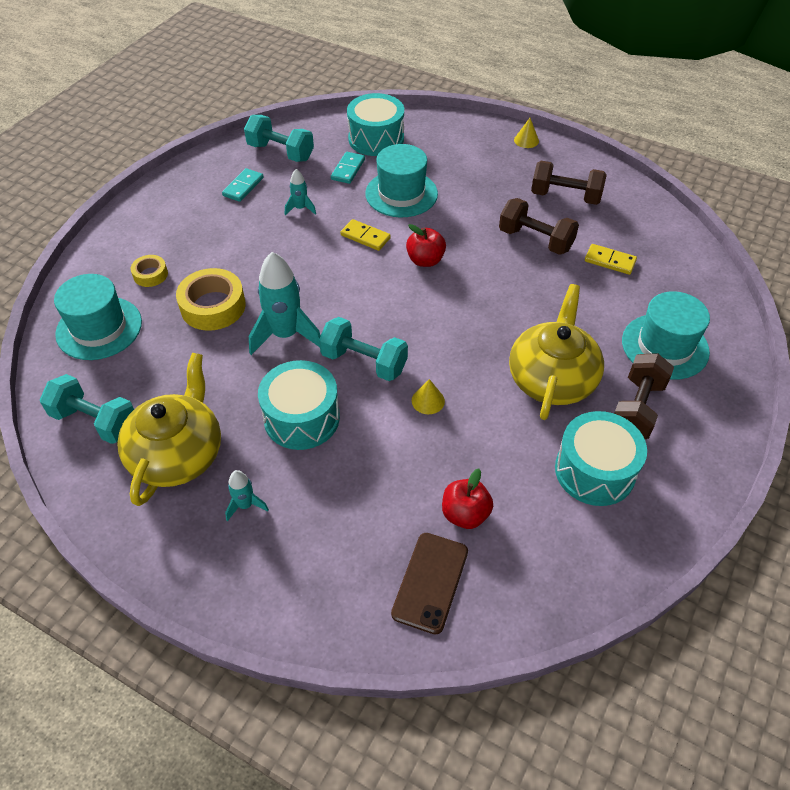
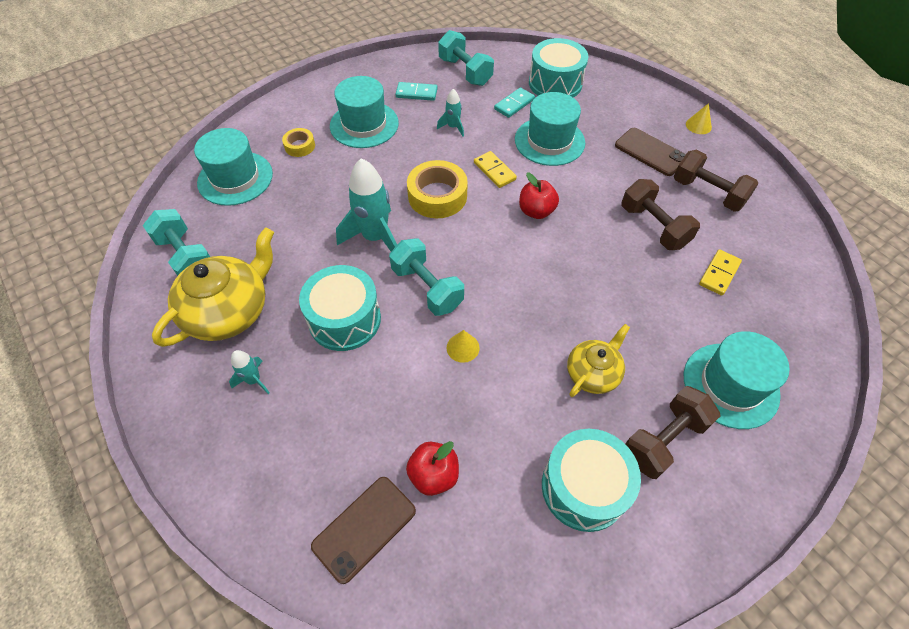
camera: 25 degrees right, 5 degrees up
(207, 233) = (364, 124): none -> turquoise hat
(213, 306) = (331, 190): yellow tape -> yellow tape (437, 196)
(243, 187) = (416, 93): turquoise domino -> turquoise domino turned 45 degrees clockwise
(497, 176) = (650, 152): none -> brown phone
(552, 378) = (593, 373): yellow teapot -> yellow teapot, size x0.58
(610, 261) = (719, 274): yellow domino -> yellow domino turned 75 degrees clockwise

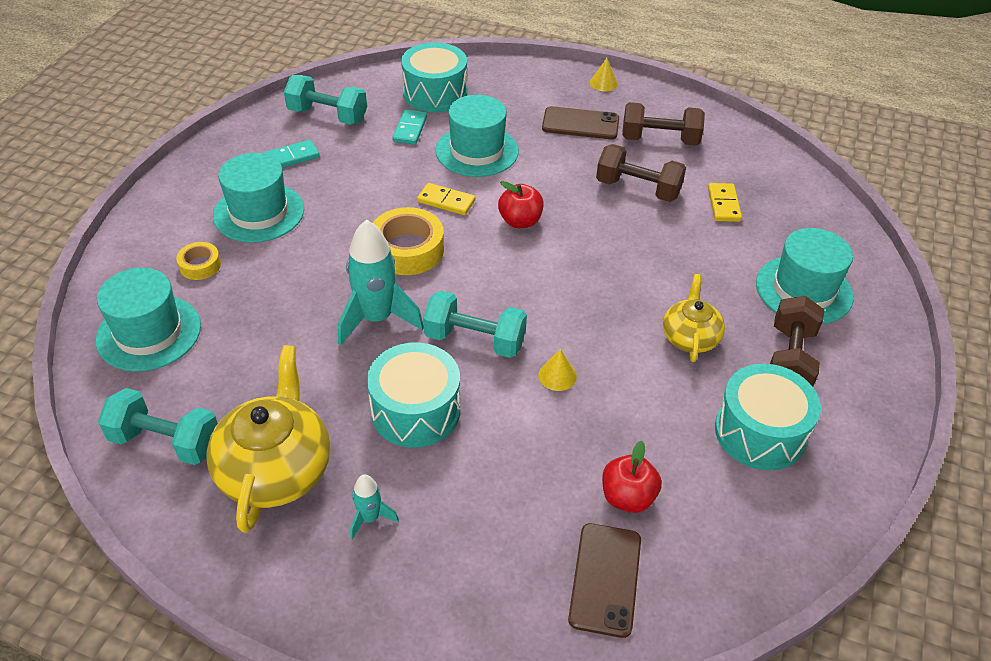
camera: 35 degrees left, 10 degrees down
(453, 127) = (364, 176): turquoise rocket -> none

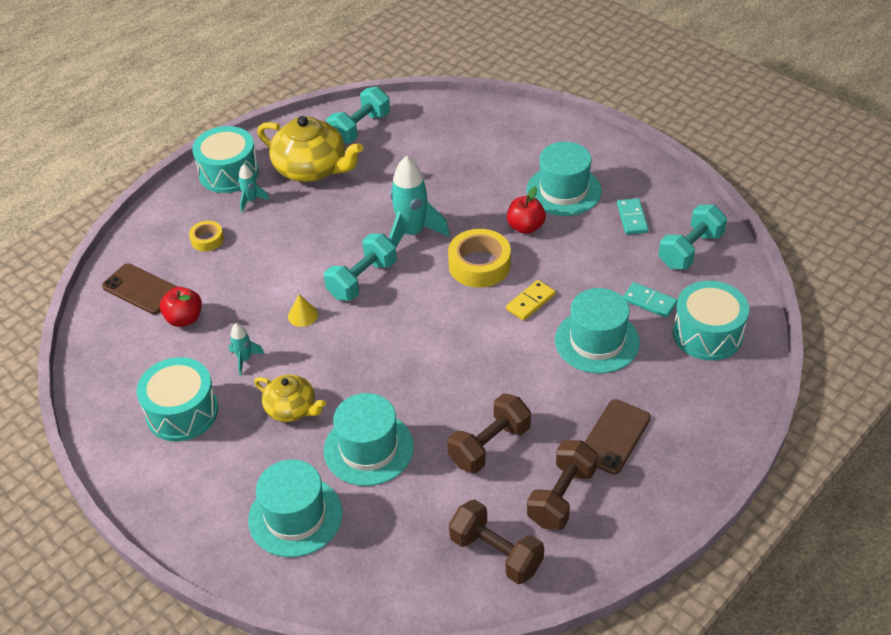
camera: 115 degrees right, 0 degrees up
(149, 333) = (457, 128): turquoise hat -> turquoise hat (368, 448)
(200, 265) = (514, 155): yellow tape -> yellow tape (207, 240)
(415, 411) = (317, 236): turquoise drum -> turquoise drum (229, 173)
(520, 221) = (482, 343): red apple -> red apple (525, 227)
(603, 83) = (687, 486): yellow cone -> none
(652, 405) = (244, 359): none -> turquoise rocket
(724, 204) = (436, 508): yellow domino -> none
(789, 360) = (231, 464): brown dumbbell -> brown dumbbell (496, 553)

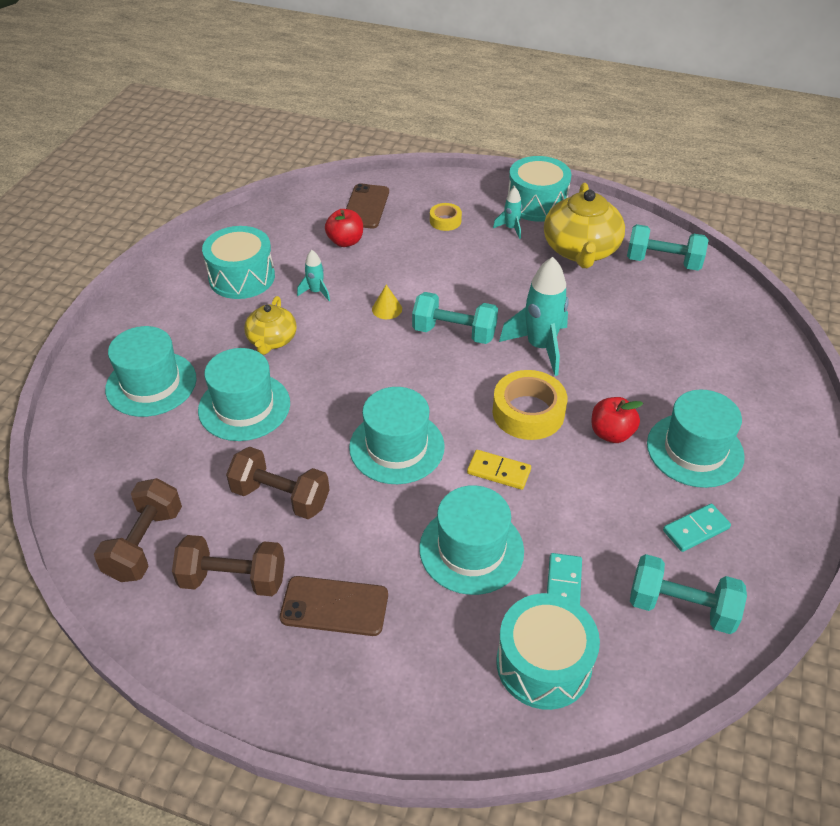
camera: 65 degrees right, 0 degrees up
(473, 355) = (396, 447): none -> turquoise hat

